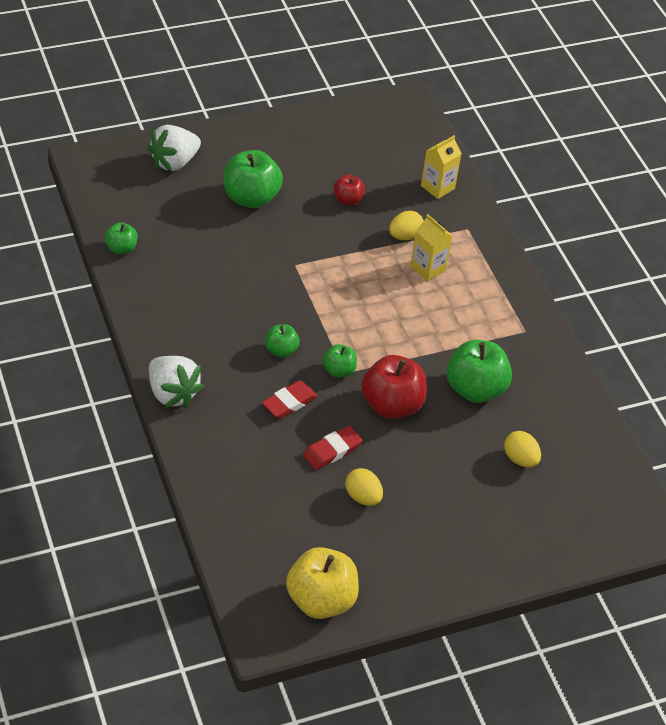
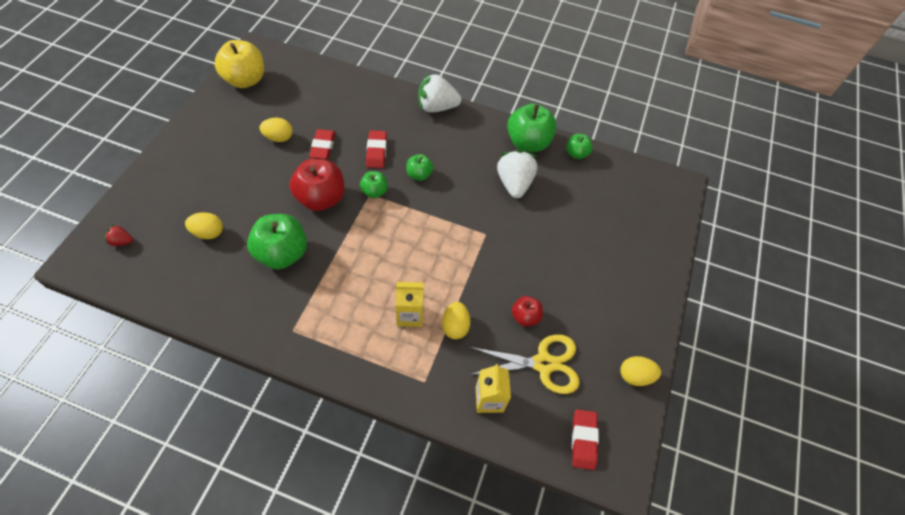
camera: 130 degrees right, 10 degrees up
(174, 162) = (645, 233): white strawberry -> white strawberry (514, 183)
(251, 198) = (574, 254): green apple -> green apple (528, 142)
(326, 119) = (635, 376): none -> yellow egg
(375, 171) = (543, 364): none -> yellow scissors
(407, 126) = (583, 440): none -> red eraser
(602, 515) = (122, 241): none -> red strawberry

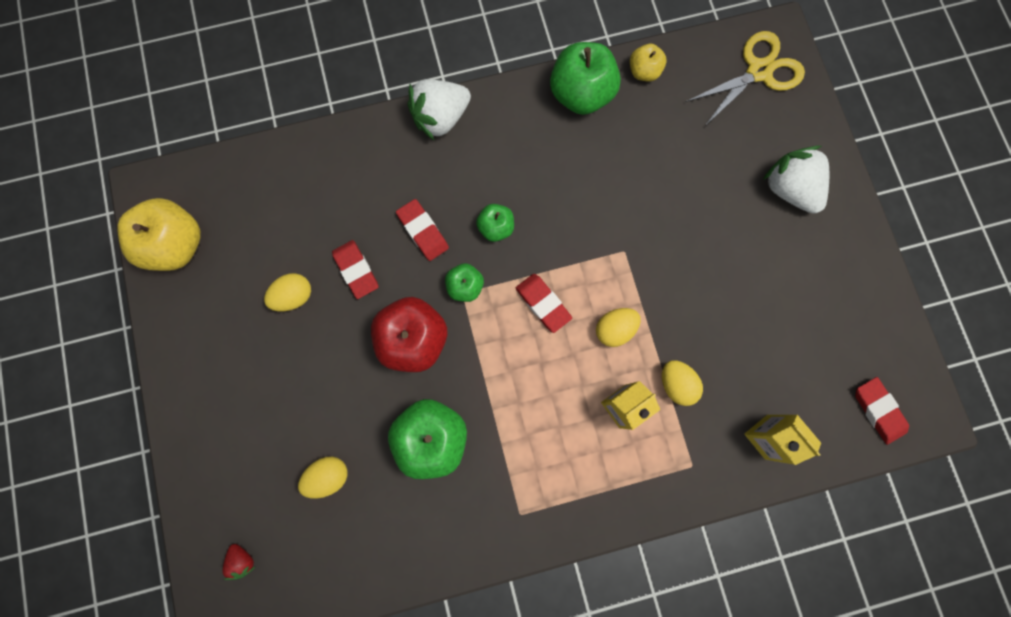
camera: 30 degrees left, 20 degrees up
(122, 241) = (243, 559): red strawberry -> red strawberry turned 90 degrees counterclockwise
(411, 229) = (543, 303): none -> red eraser
(514, 183) = (606, 162): white strawberry -> white strawberry (788, 189)
(525, 316) = (734, 320): red apple -> none
(543, 364) = (788, 359): yellow scissors -> yellow scissors (759, 71)
(576, 153) = (643, 72): green apple -> yellow apple
(635, 376) = (879, 306): yellow egg -> yellow egg (614, 329)

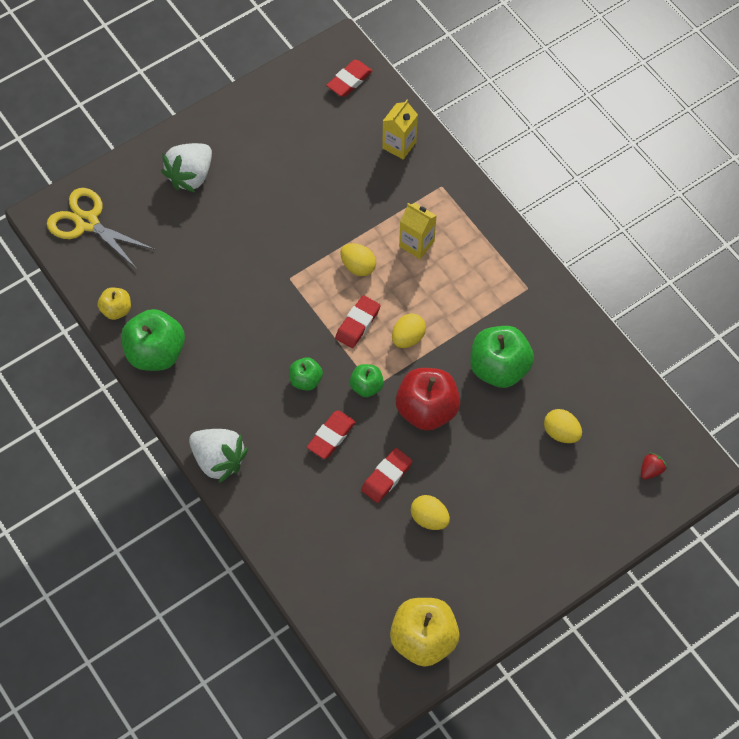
camera: 110 degrees left, 15 degrees down
(676, 384) = (384, 213): yellow egg -> yellow egg (408, 338)

